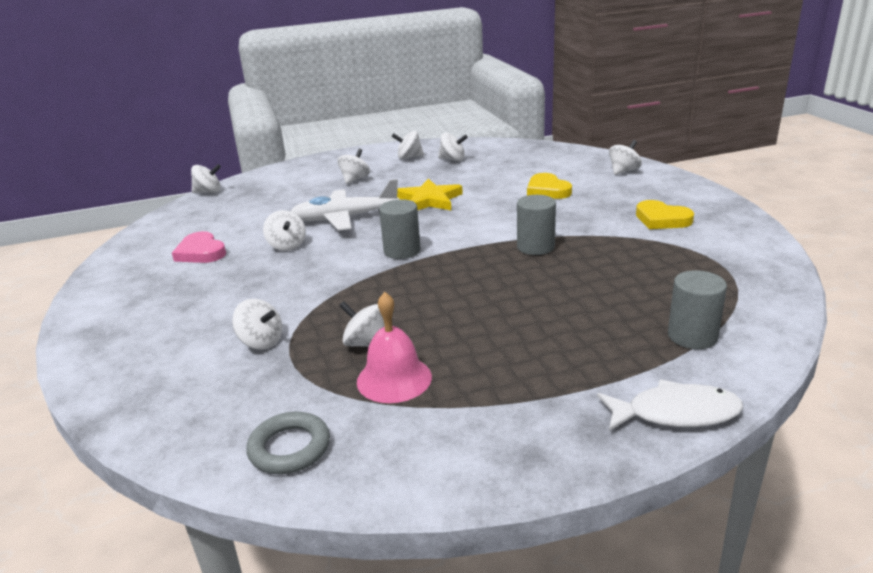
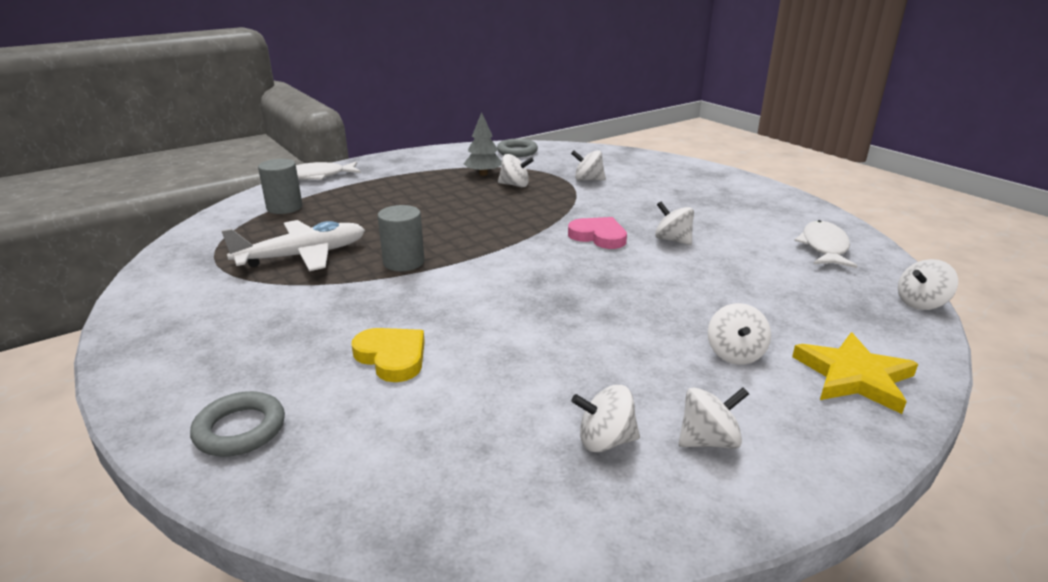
camera: 160 degrees right, 0 degrees up
(183, 229) = (824, 247): none -> white fish
(201, 252) = (749, 226): pink heart -> pink heart (598, 236)
(345, 218) = (653, 278): white plane -> white plane (302, 256)
(394, 379) = (483, 174): pink bell -> grey tree
(402, 251) = (545, 245): grey cylinder -> none
(429, 200) = (569, 318): yellow star -> yellow star (854, 377)
(623, 171) = (240, 429): white spinning top -> grey ring
(661, 219) = (239, 313): yellow heart -> none

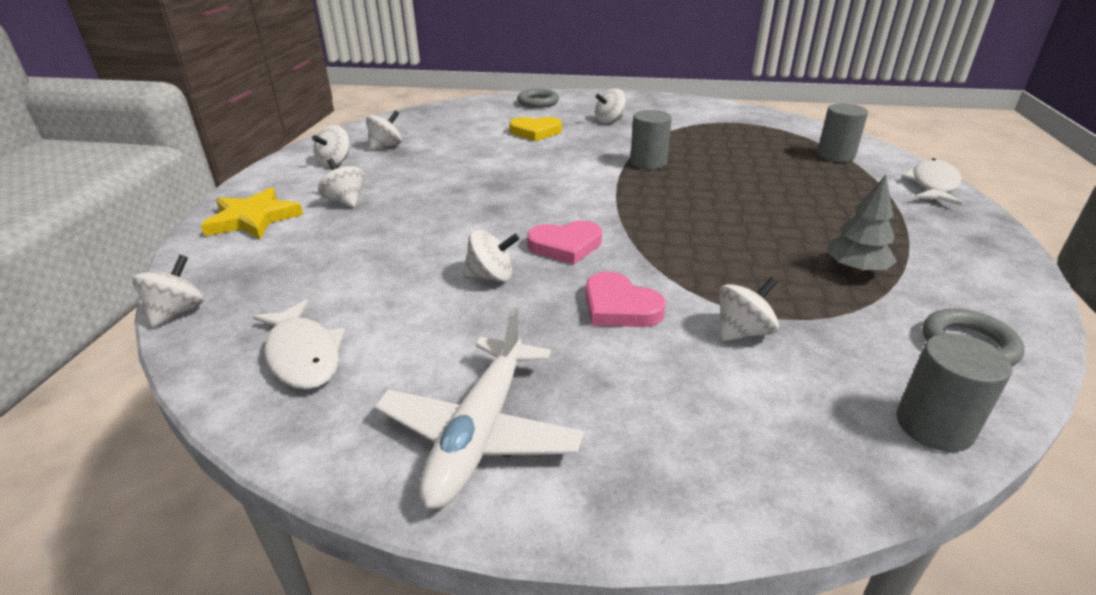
camera: 135 degrees right, 5 degrees up
(302, 256) = (710, 141): white plane -> white plane (480, 432)
(515, 185) = (782, 270): white spinning top -> white spinning top (609, 120)
(583, 150) = (934, 426): none -> grey cylinder
(624, 204) = (619, 307): none -> pink heart

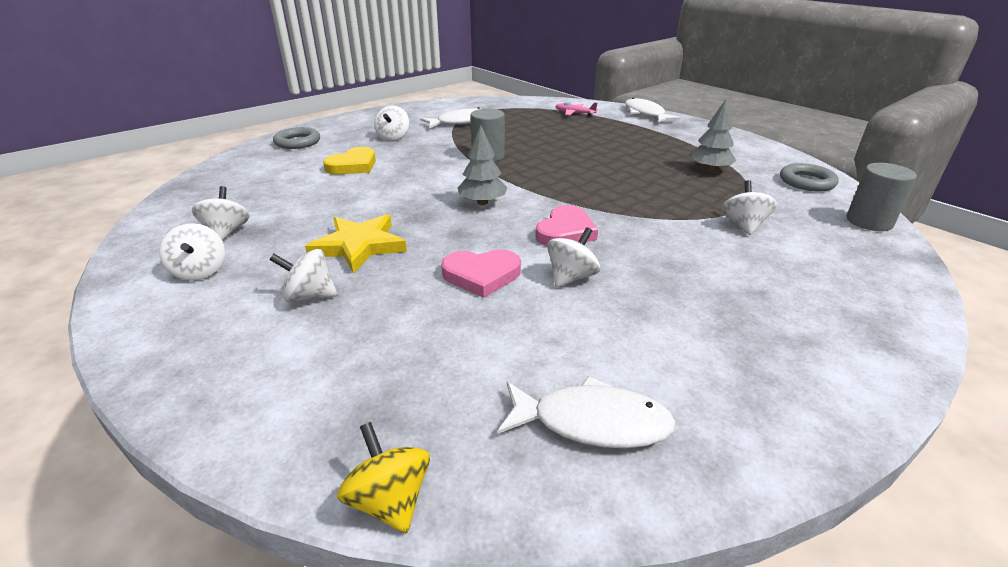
camera: 50 degrees left, 0 degrees up
(177, 312) = (390, 500): white spinning top -> yellow spinning top
(253, 219) = (238, 370): yellow star -> yellow star (359, 246)
(480, 432) = (785, 364): white plane -> none
(558, 195) = (482, 202): none -> grey tree
(619, 307) = (674, 248): pink heart -> pink heart (481, 275)
(692, 126) = (460, 122): none -> white fish
(835, 155) = (574, 113): grey cylinder -> pink plane

